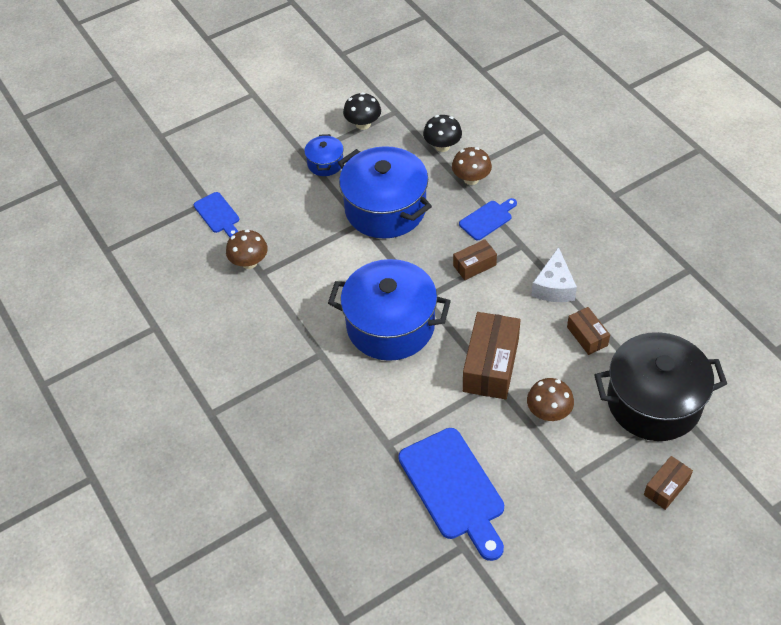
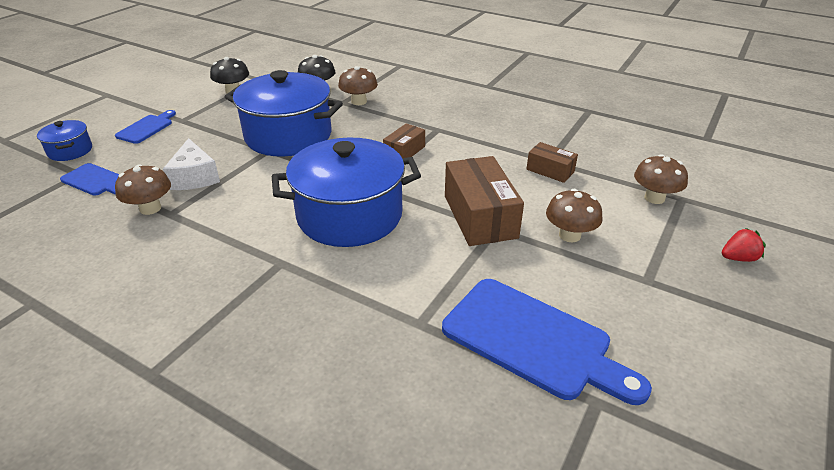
camera: 30 degrees left, 15 degrees down
(325, 163) = (207, 121): blue pot -> blue pot (70, 151)
(487, 219) = (393, 121): blue cutting board -> blue cutting board (146, 128)
(554, 286) = (489, 147): white cheese -> white cheese (194, 177)
(654, 402) = (654, 198): black pot -> brown mushroom
(666, 487) = (738, 258): brown box -> red strawberry

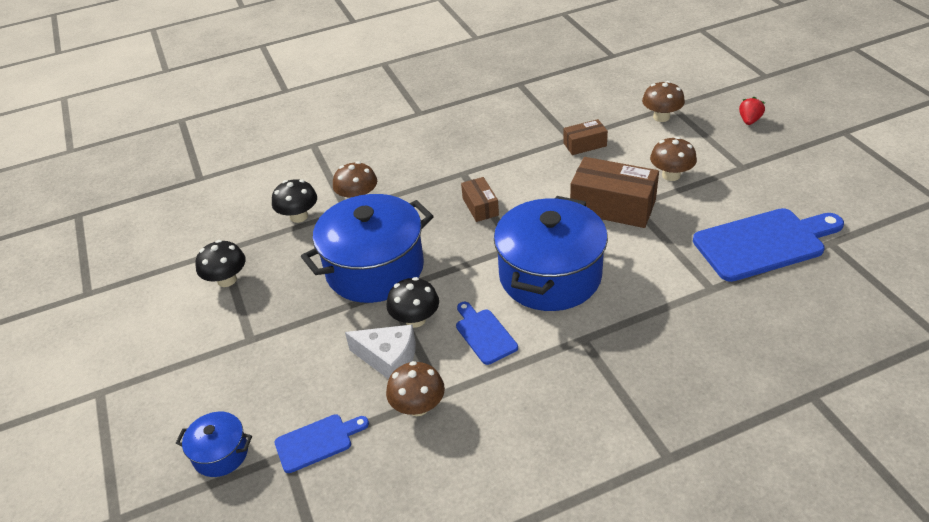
camera: 50 degrees left, 5 degrees up
(146, 128) = (237, 374): blue cutting board -> blue cutting board (484, 334)
(245, 172) = (415, 319): none -> black mushroom

